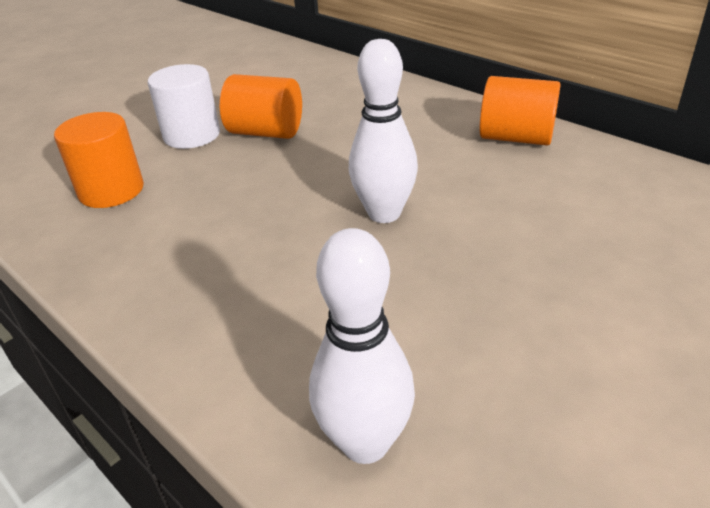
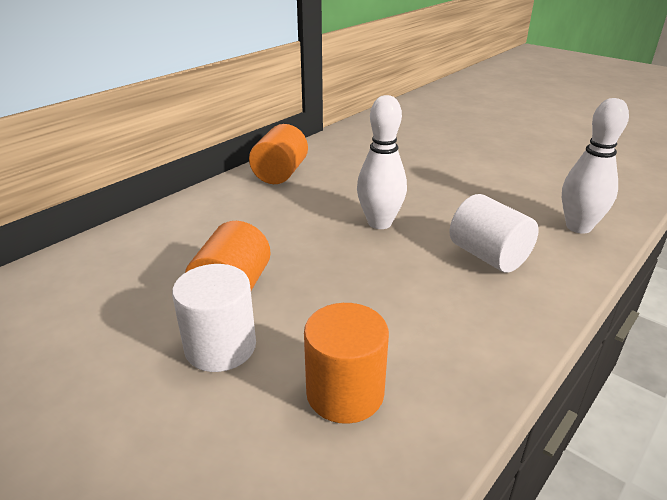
camera: 95 degrees left, 5 degrees down
(289, 303) = (488, 256): none -> white cylinder

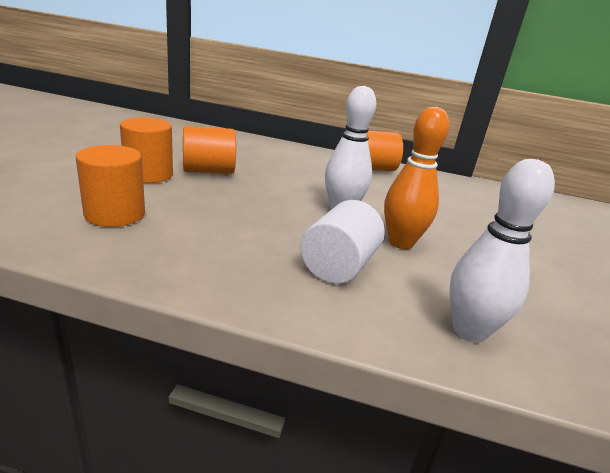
camera: 60 degrees right, 5 degrees down
(220, 347) = (148, 174): white cylinder -> orange cylinder
(450, 212) = (400, 243): none -> orange bowling pin

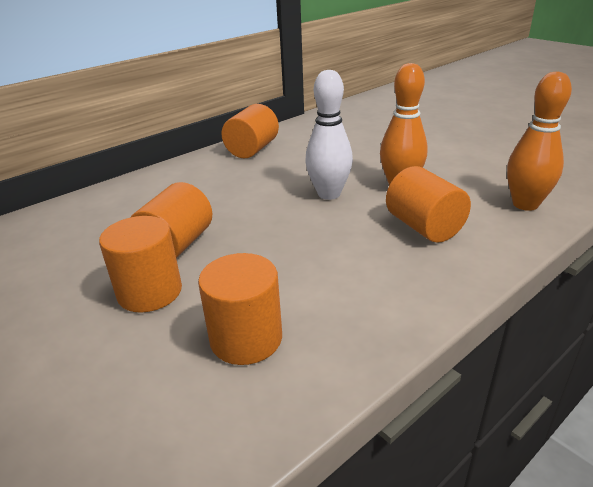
camera: 50 degrees left, 5 degrees up
(338, 266) = (424, 227): white cylinder -> orange cylinder
(469, 331) = (525, 204): white bowling pin -> orange bowling pin

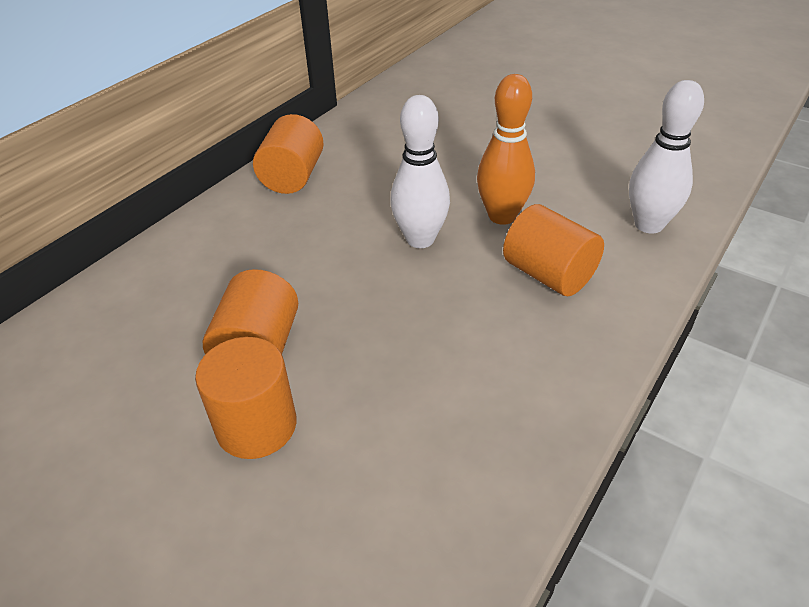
camera: 15 degrees left, 10 degrees up
(246, 338) = (403, 469): orange cylinder -> none
(525, 204) = (648, 225): orange bowling pin -> white bowling pin

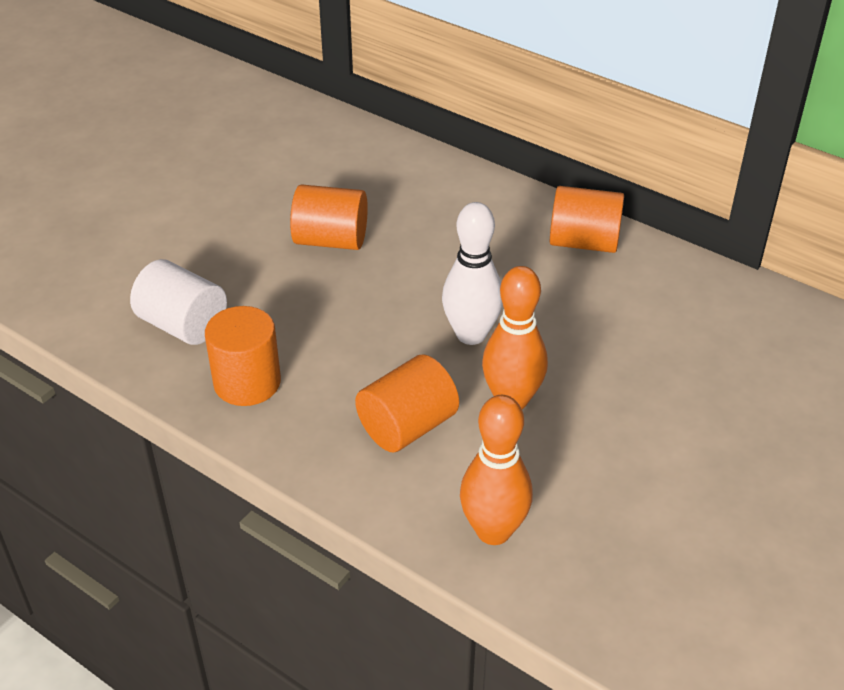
camera: 90 degrees right, 0 degrees up
(256, 426) = (253, 246): orange cylinder -> orange cylinder (247, 382)
(417, 484) = (183, 325): none -> white cylinder
(648, 225) = (493, 531): white bowling pin -> orange bowling pin

